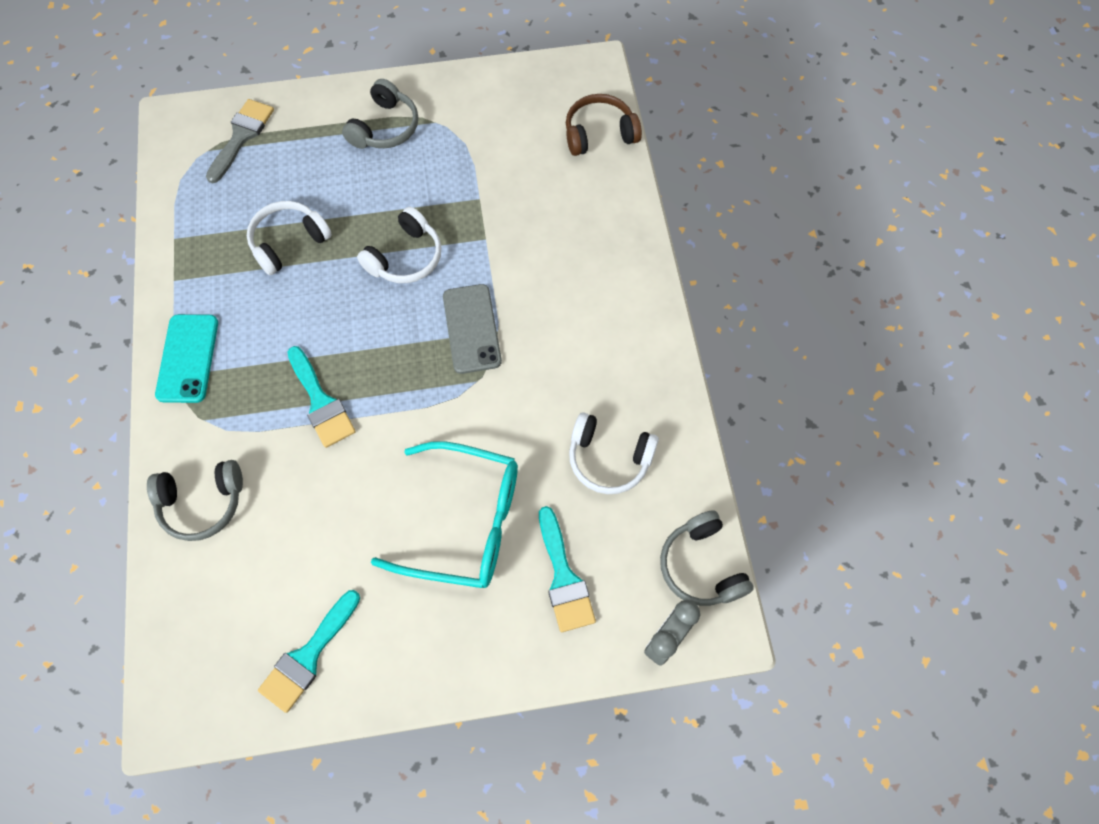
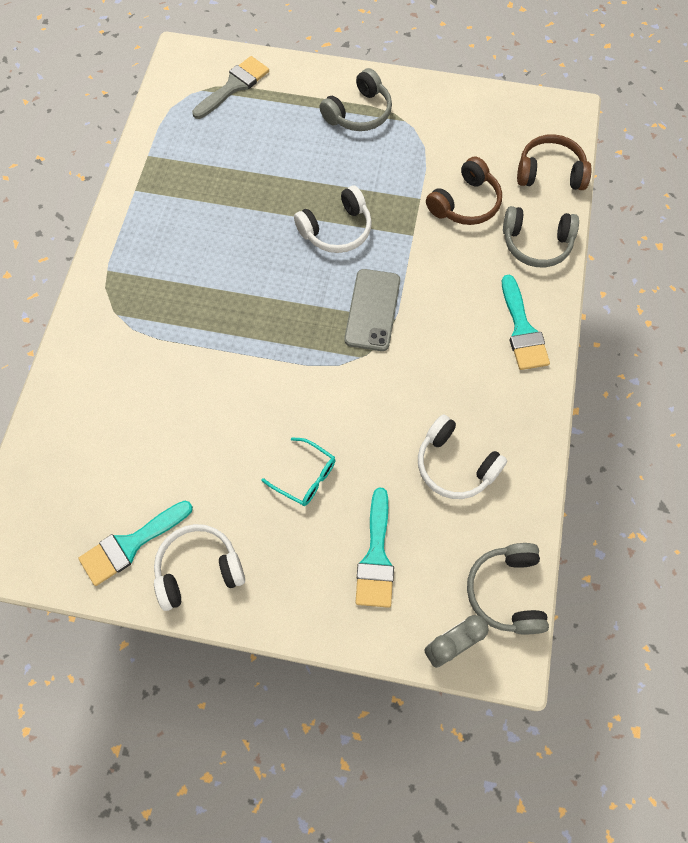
camera: 20 degrees right, 0 degrees up
(188, 358) = (123, 259): turquoise phone -> none
(202, 503) = (91, 384): grey headphones -> grey headphones (536, 244)
(289, 242) = (241, 187): white headphones -> white headphones (198, 569)
(321, 402) = (219, 331): turquoise brush -> turquoise brush (522, 330)
(464, 522) = (305, 476): turquoise glasses -> turquoise glasses, size x0.47
(526, 190) = (465, 203): none -> brown headphones

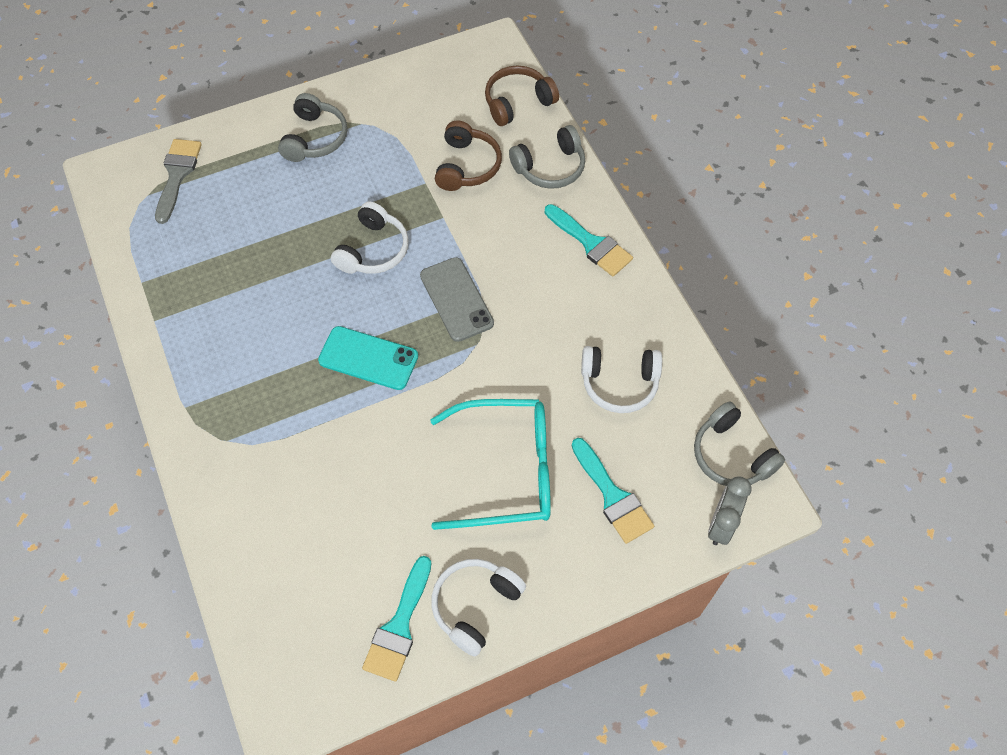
camera: 35 degrees left, 5 degrees down
(267, 315) = (368, 358): none -> turquoise phone
(305, 476) = (506, 471): turquoise glasses -> turquoise glasses, size x2.11

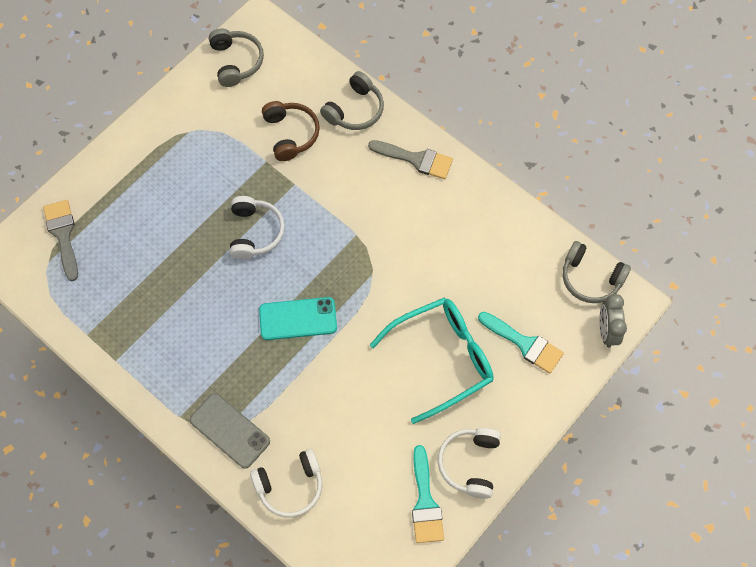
camera: 25 degrees left, 5 degrees up
(314, 138) = (157, 159): grey headphones -> grey headphones (236, 62)
(456, 299) = (339, 245): grey phone -> grey phone (230, 430)
(518, 102) = (302, 65): brown headphones -> none
(591, 243) = (416, 159): turquoise brush -> grey brush
(619, 383) = (489, 259): white headphones -> white headphones (290, 486)

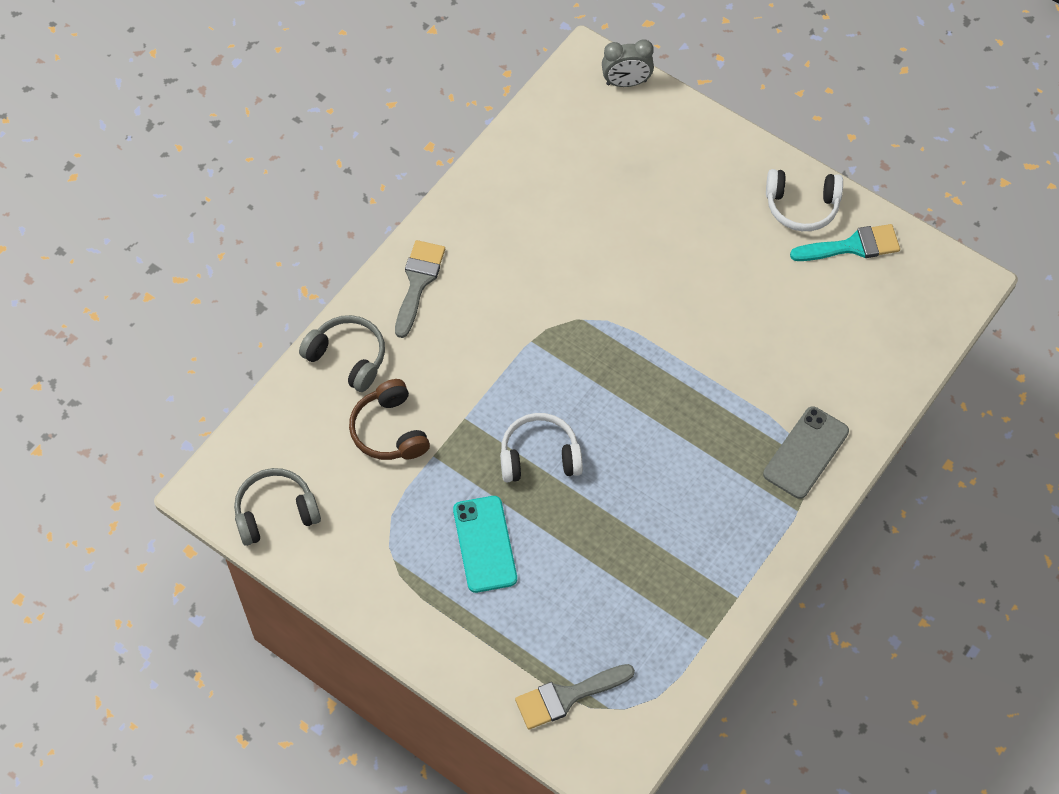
camera: 95 degrees left, 5 degrees down
(290, 134) = (390, 430): brown headphones -> brown headphones turned 90 degrees counterclockwise
(290, 486) = (860, 381): white headphones -> none
(298, 319) = (652, 394): turquoise phone -> turquoise phone (485, 544)
(442, 358) = (682, 239): turquoise glasses -> none
(524, 344) = (652, 159): turquoise brush -> none
(590, 278) = (563, 98): grey headphones -> none

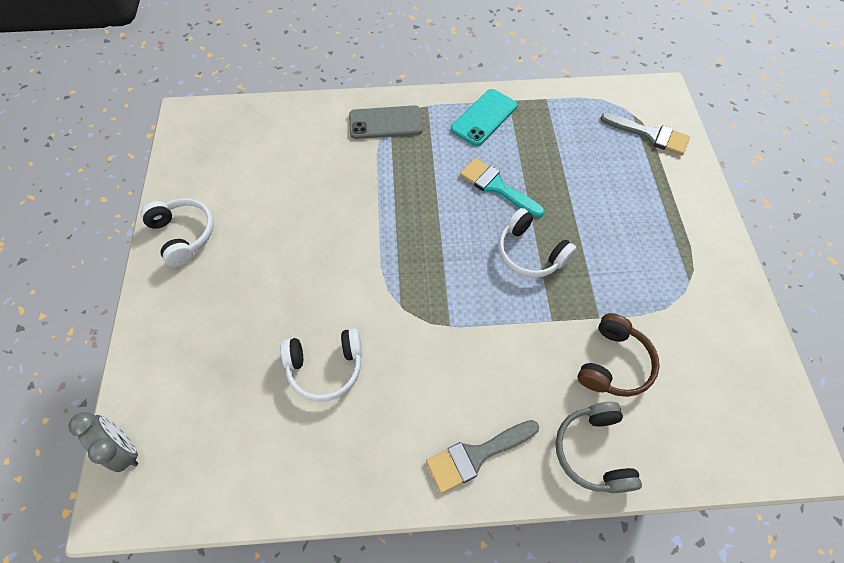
camera: 130 degrees left, 0 degrees up
(275, 512) = (753, 387): grey headphones -> none
(485, 544) = (619, 238): turquoise phone -> turquoise phone (484, 117)
(576, 233) = (325, 367): none -> white headphones
(852, 246) = (200, 186): turquoise brush -> turquoise brush (496, 186)

